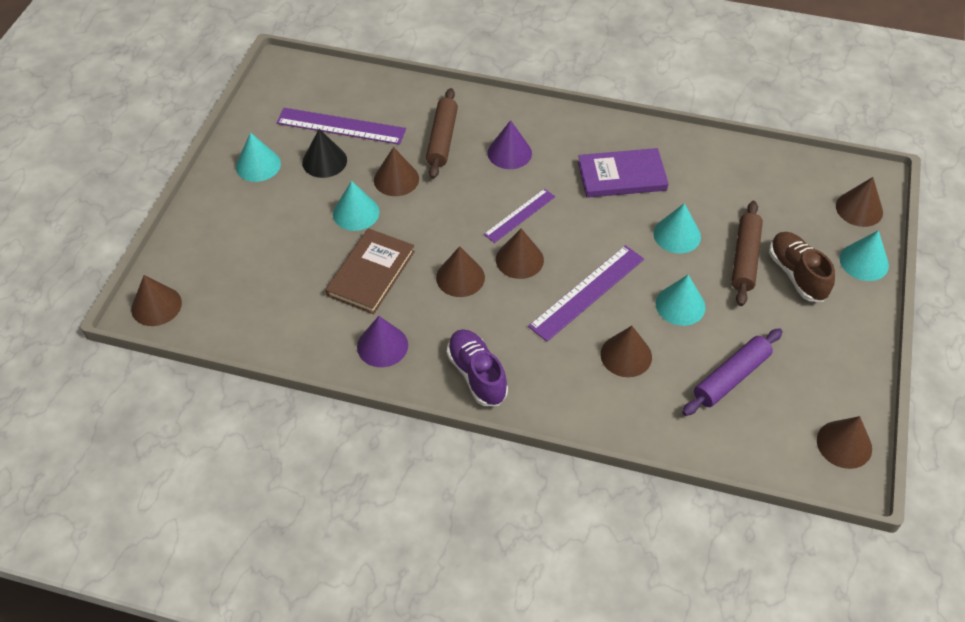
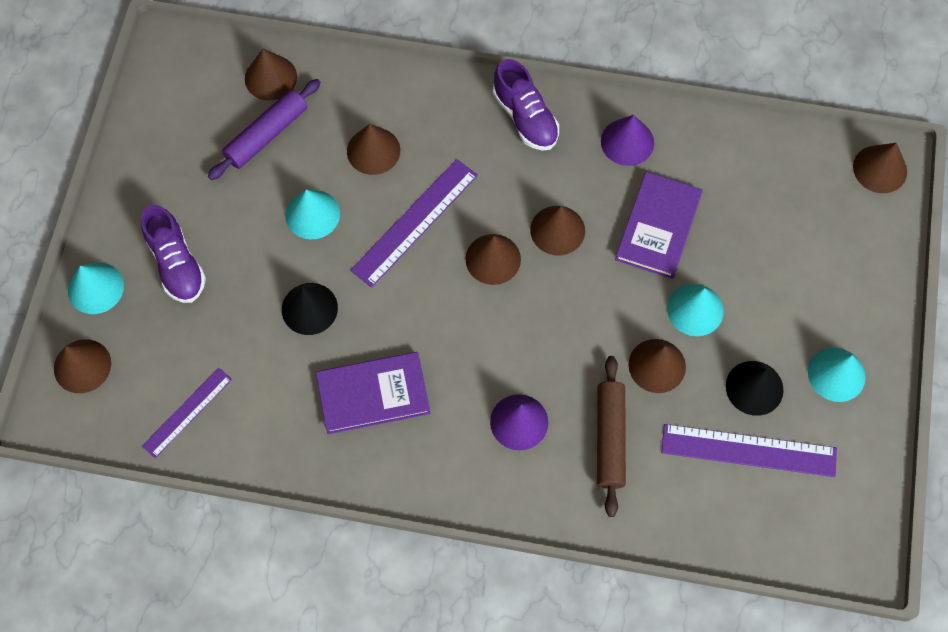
camera: 175 degrees right, 15 degrees up
(371, 273) = (658, 227): brown book -> purple book
(519, 215) = (498, 322): purple ruler -> purple ruler (187, 412)
(677, 235) = (309, 308): turquoise cone -> black cone
(745, 258) = (233, 281): brown rolling pin -> none
(797, 274) = (177, 264): brown shoe -> purple shoe
(844, 444) = (166, 76): brown cone -> brown cone (270, 77)

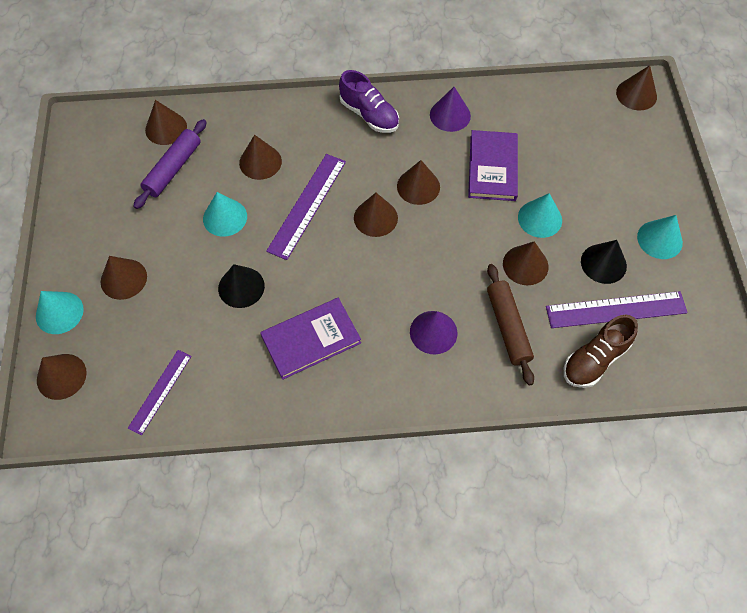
camera: 15 degrees left, 5 degrees down
(177, 264) = (123, 279): purple shoe -> brown cone
(700, 505) = (594, 359): none -> brown shoe

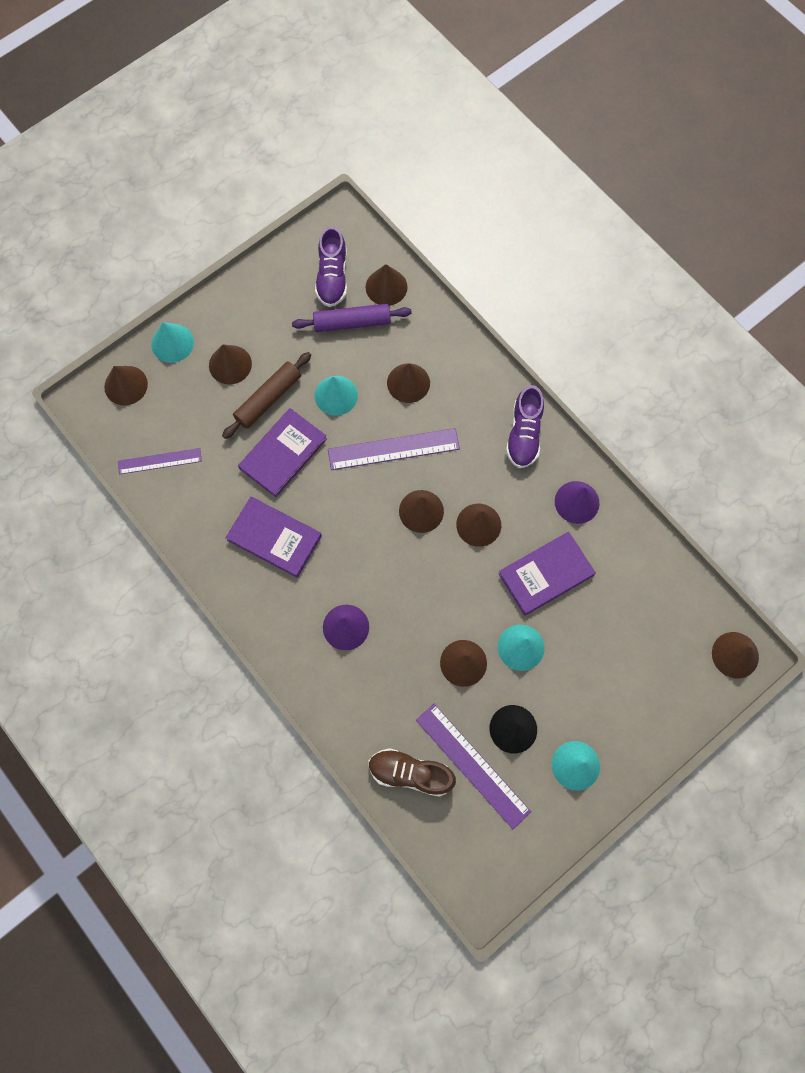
camera: 55 degrees right, 10 degrees up
(121, 159) = (332, 277): none -> purple shoe
(241, 287) = (283, 454): black cone -> purple book
(508, 327) = (392, 683): brown rolling pin -> brown rolling pin (268, 399)

